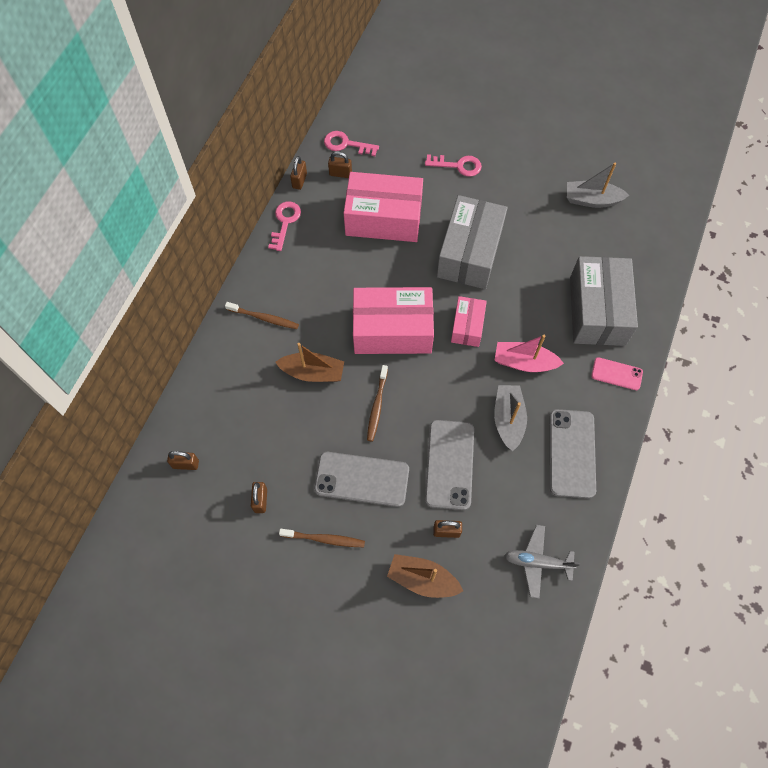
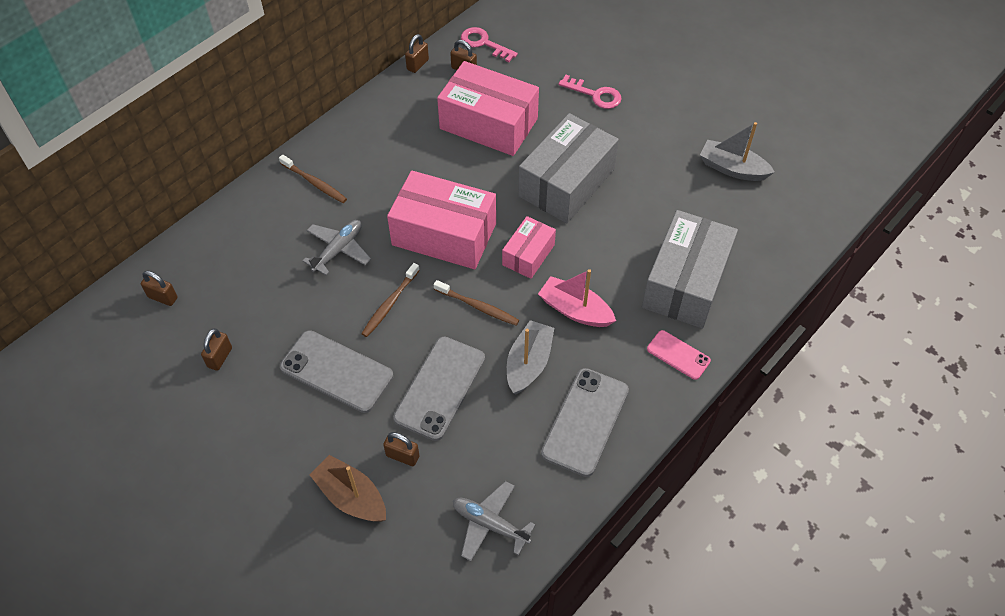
camera: 20 degrees right, 10 degrees down
(285, 222) = (383, 99): pink key -> none
(313, 372) = (338, 250): brown boat -> grey plane
(325, 539) = (266, 418): brown toothbrush -> brown toothbrush (478, 307)

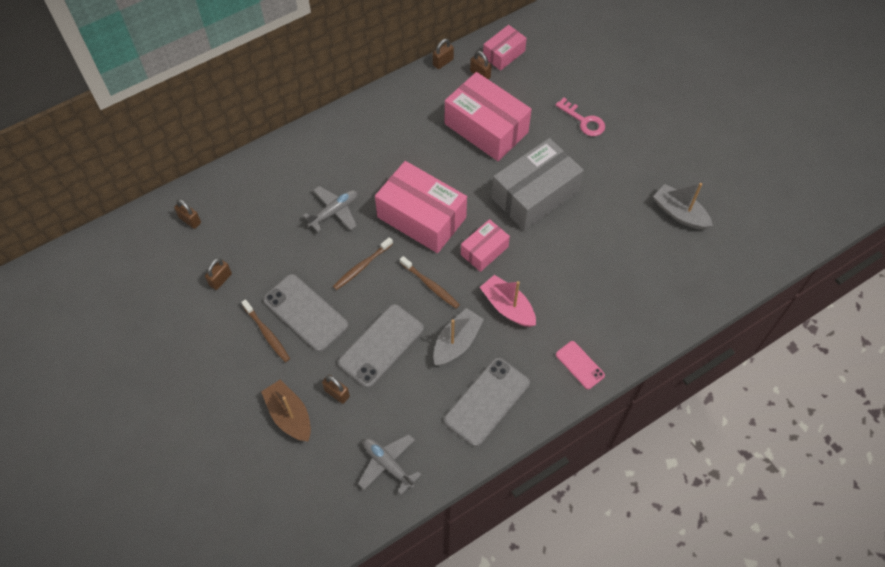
camera: 15 degrees right, 5 degrees up
(315, 183) = (331, 150): brown toothbrush -> brown toothbrush (267, 334)
(484, 43) = (504, 54): pink key -> pink box
(685, 282) = (606, 304): grey box -> none

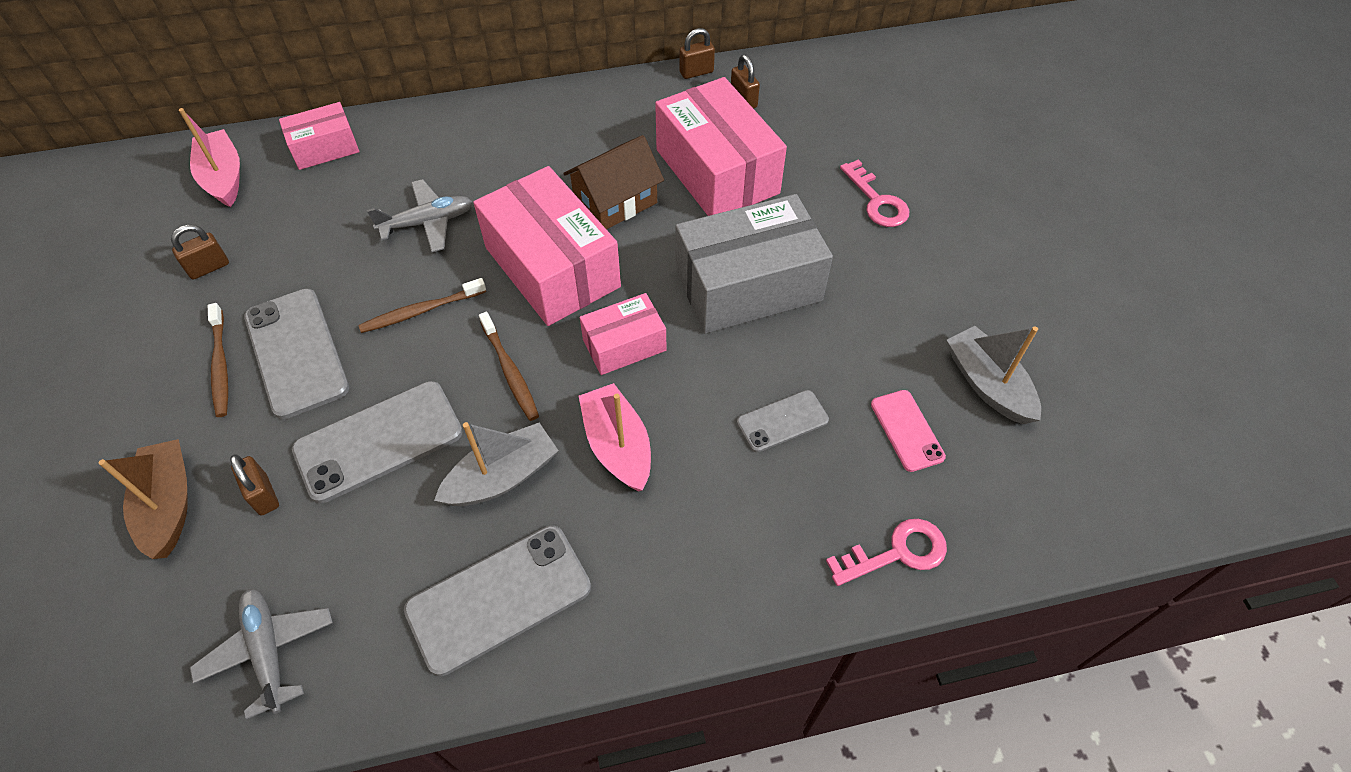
camera: 20 degrees right, 5 degrees down
(190, 220) = (223, 177): brown padlock -> pink boat
(437, 165) = (615, 202): none -> brown house
(504, 54) = (792, 83): pink box -> pink box (325, 148)
(580, 365) = (696, 590): pink phone -> pink phone (907, 430)
(585, 266) = (782, 421): none -> grey phone
(666, 315) = (897, 552): none -> pink key

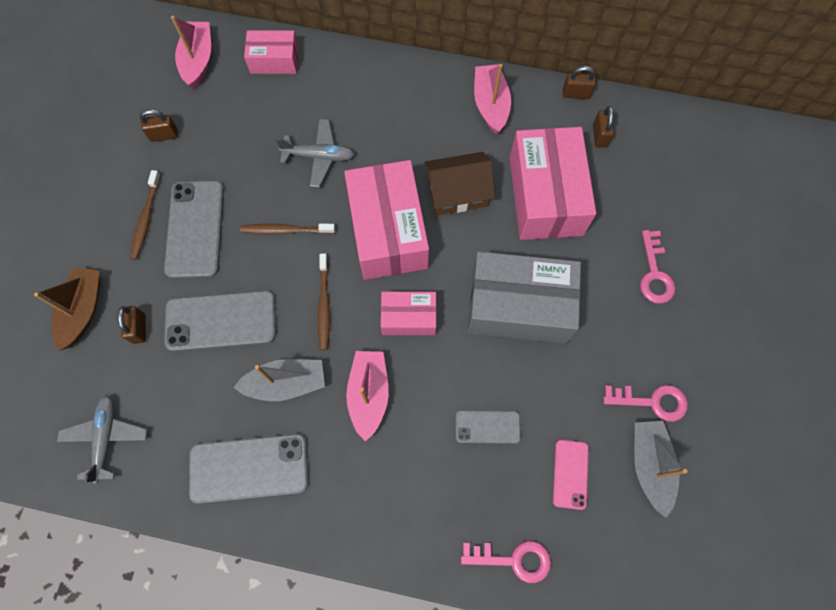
camera: 25 degrees right, 15 degrees up
(608, 110) = (490, 104): none -> pink boat
(950, 321) = (652, 401): none -> pink key

